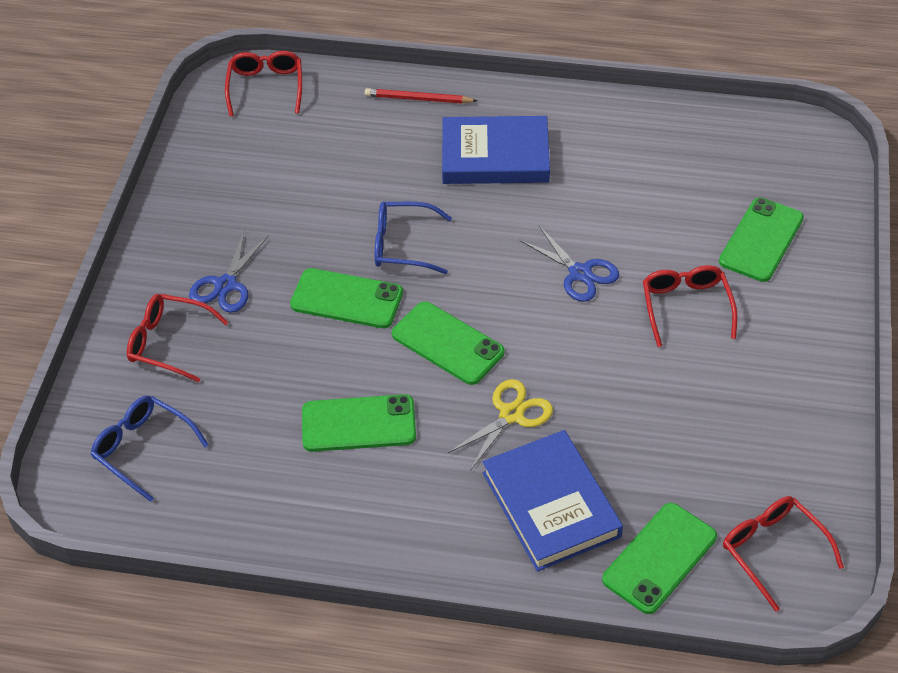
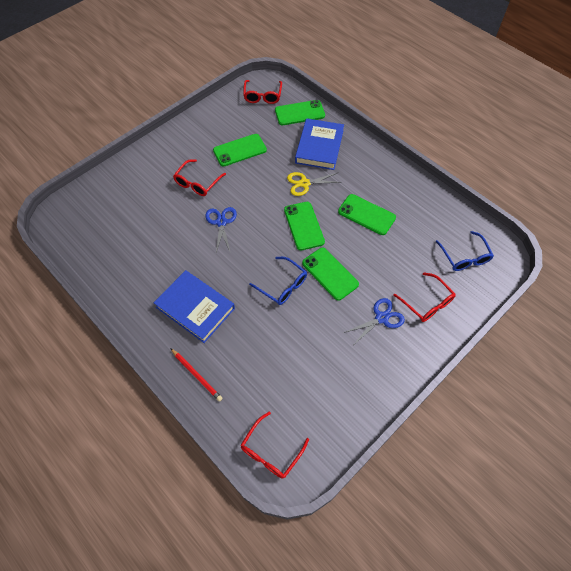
camera: 145 degrees left, 10 degrees up
(761, 240) = (136, 190): green phone -> green phone (239, 150)

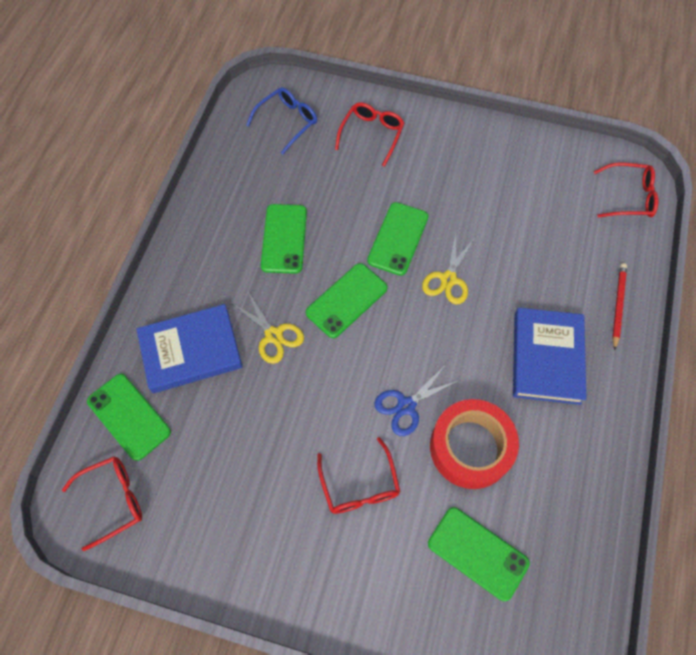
camera: 120 degrees left, 5 degrees up
(177, 239) = (470, 447): none -> red tape
(197, 183) = (359, 485): red glasses -> red glasses turned 75 degrees clockwise
(239, 150) = (259, 462): green phone -> green phone (477, 553)
(283, 285) = (448, 279): blue glasses -> yellow scissors
(381, 318) = (419, 166): blue scissors -> none

